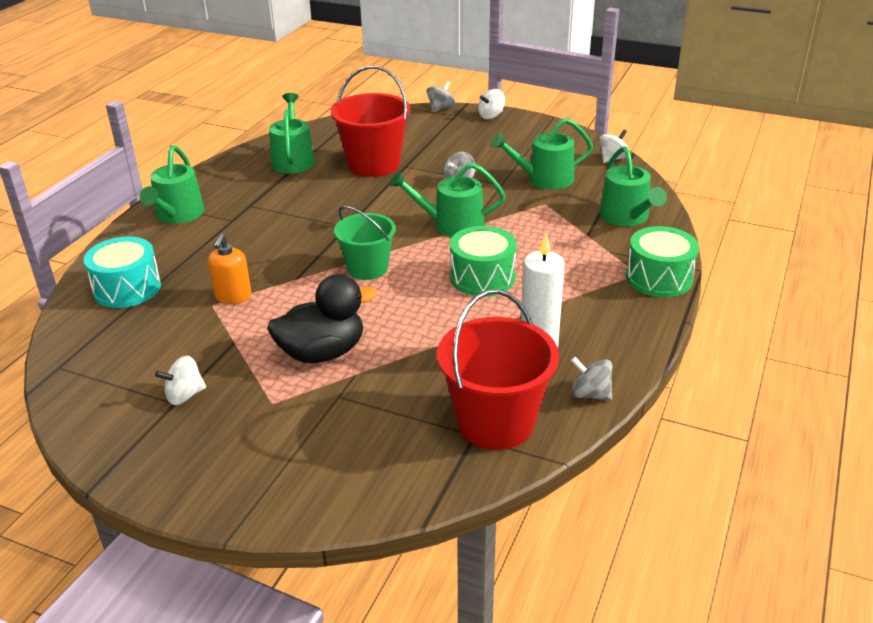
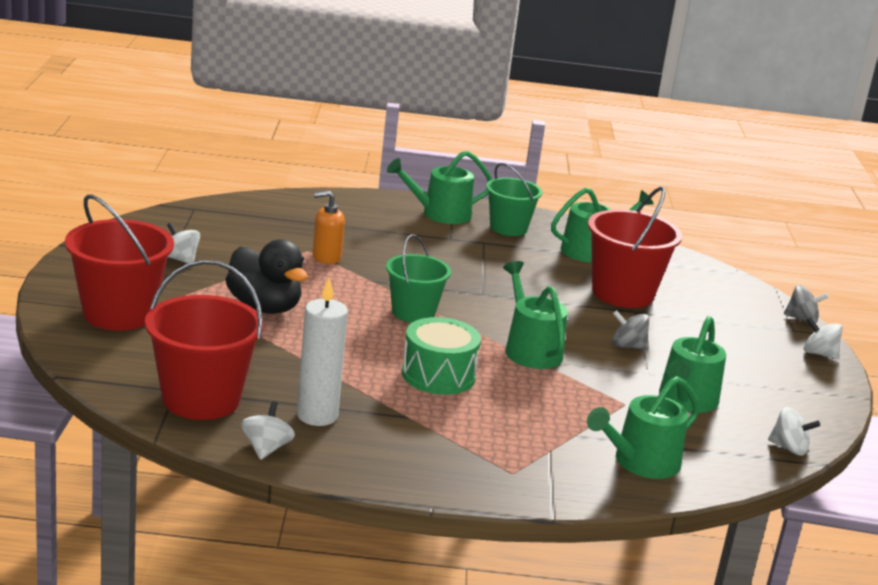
camera: 65 degrees right, 10 degrees down
(127, 288) = (311, 213): turquoise drum -> none
(228, 187) = (508, 228): none -> green bucket
(295, 459) = (119, 314): none -> red bucket
(544, 179) = (686, 400): green watering can -> green watering can turned 120 degrees counterclockwise
(590, 394) = (266, 448): grey spinning top -> white spinning top
(659, 278) = (513, 488): green drum -> none

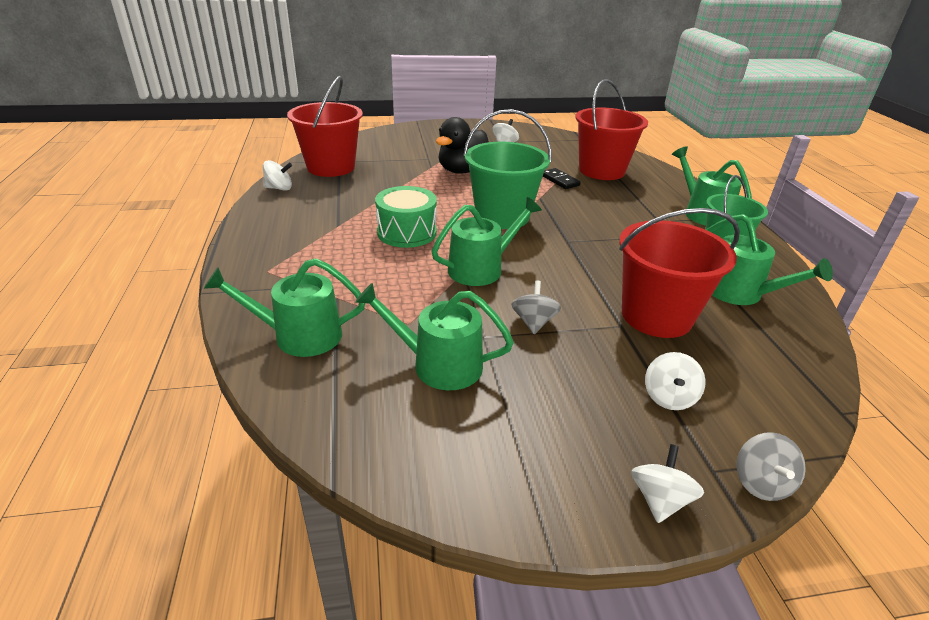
camera: 80 degrees right, 10 degrees up
(119, 314) = (419, 139): red bucket -> red bucket (601, 171)
(317, 416) = (325, 198): white candle -> none
(326, 257) = (560, 180): orange soap dispenser -> black domino
(413, 312) = (502, 216): green bucket -> green bucket, size x1.53
(641, 462) = (299, 336): green watering can -> green watering can turned 45 degrees counterclockwise
(789, 448) = (363, 452): white spinning top -> white spinning top (669, 397)

